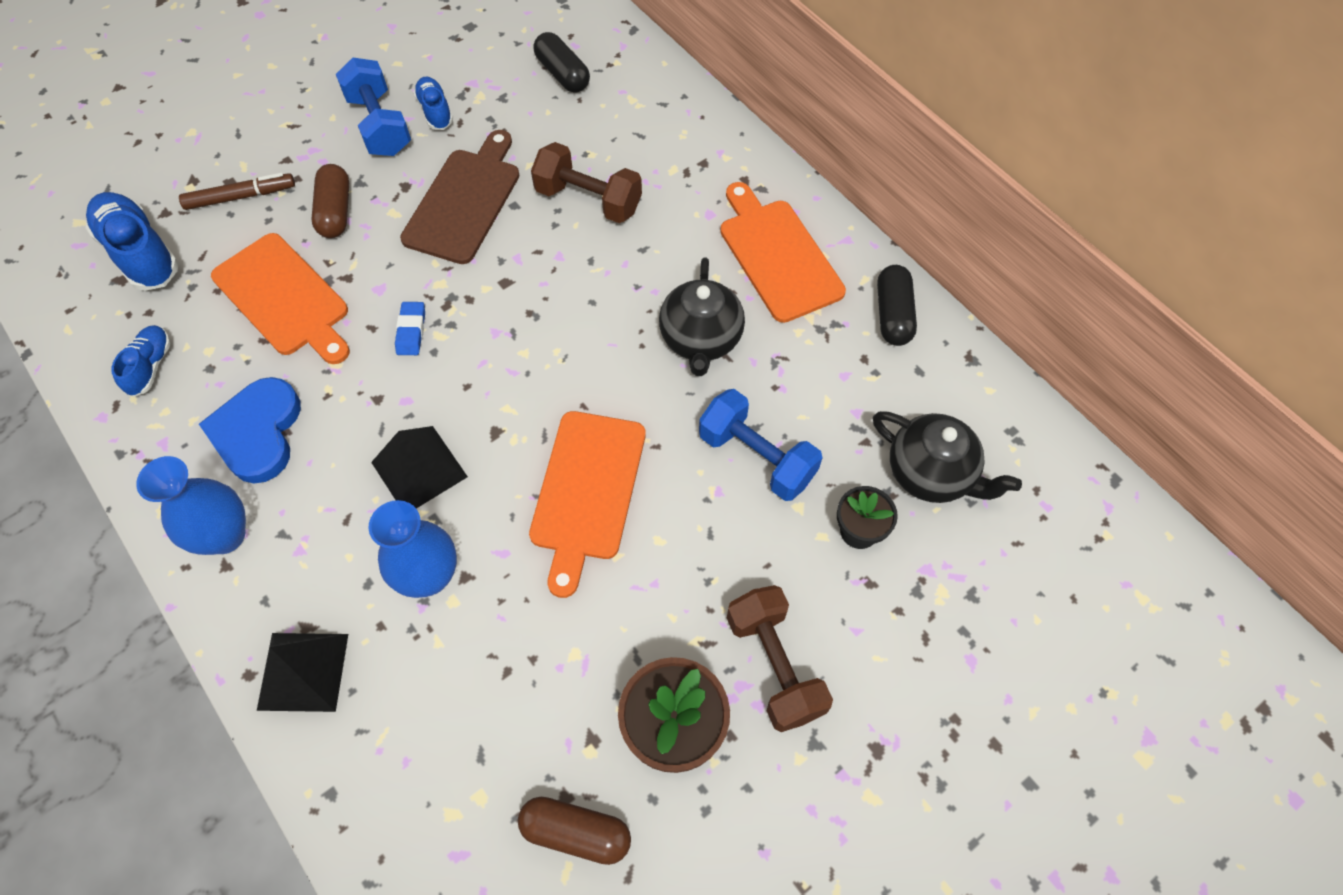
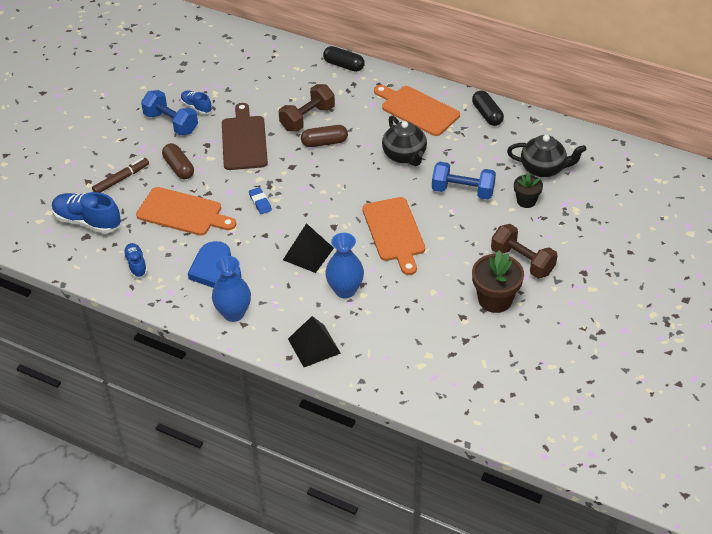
camera: 25 degrees left, 15 degrees down
(562, 74) = (252, 68): black capsule -> black capsule (344, 65)
(576, 832) = (478, 349): brown capsule -> brown capsule (324, 142)
(588, 200) = (307, 118): brown dumbbell -> brown dumbbell turned 45 degrees counterclockwise

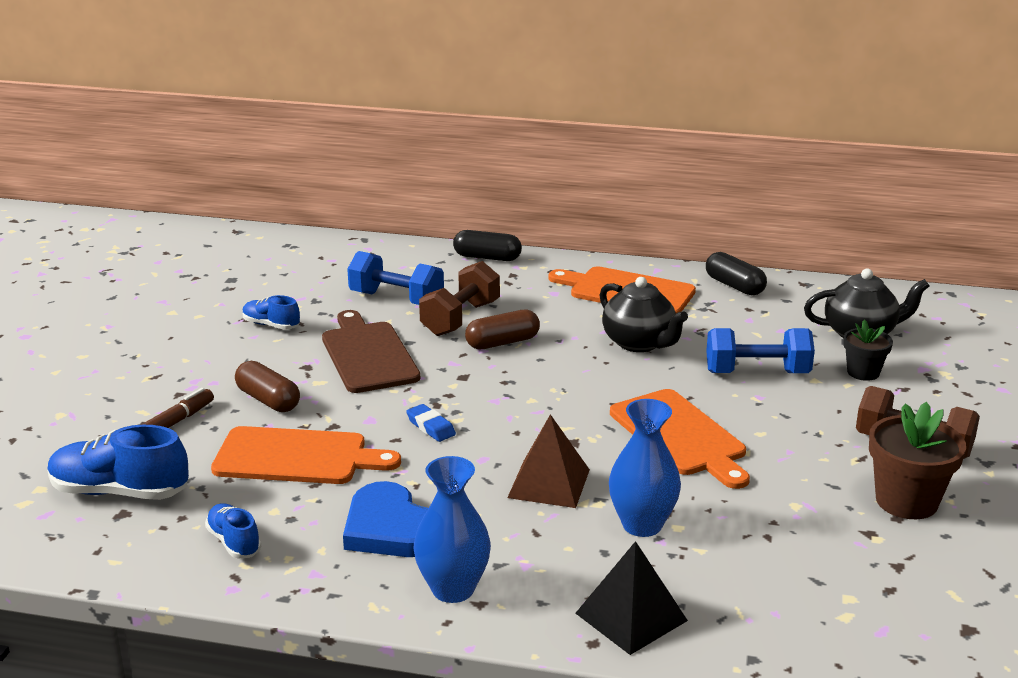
camera: 15 degrees left, 20 degrees down
(171, 123) = (235, 348): blue dumbbell -> blue dumbbell (396, 299)
(308, 254) = (549, 483): black pyramid -> brown pyramid

